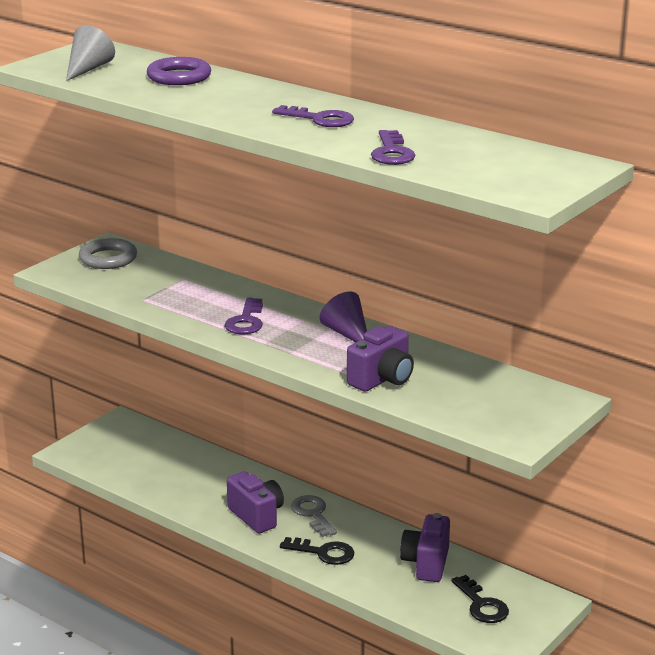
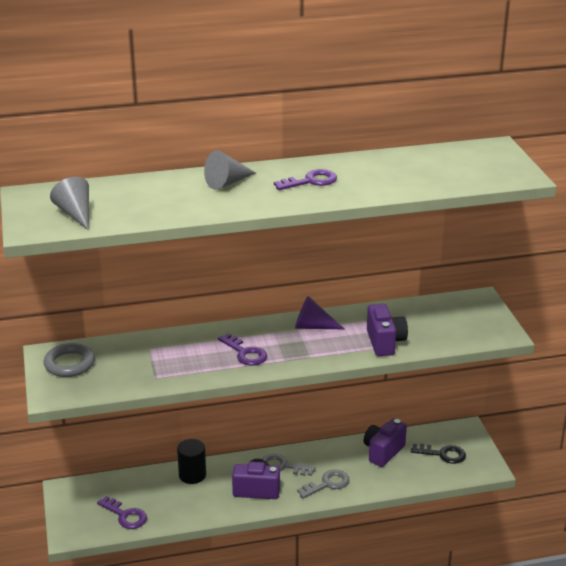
camera: 50 degrees left, 5 degrees up
(179, 77) = (151, 191): purple ring -> none
(229, 472) = (192, 475): none -> black cylinder
(251, 94) = (227, 182): none -> grey cone
(323, 553) = (327, 484): black key -> grey key
(391, 152) = (401, 184): purple key -> purple key (125, 515)
(426, 563) = (383, 452): purple camera -> purple camera turned 75 degrees clockwise

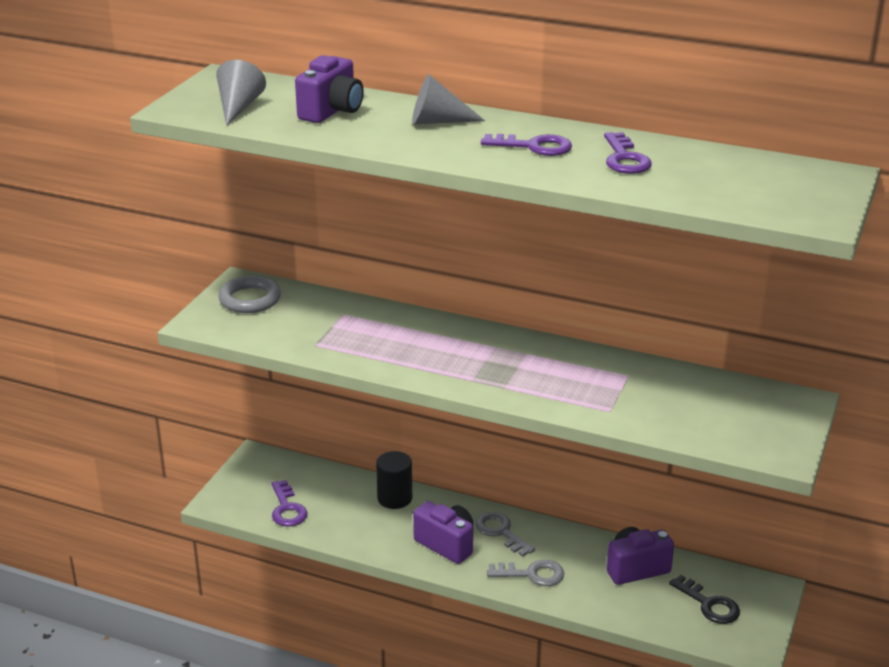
camera: 35 degrees right, 0 degrees up
(245, 353) = (437, 356): purple key -> purple key (625, 159)
(312, 326) = (548, 356): purple cone -> none
(385, 342) = (614, 405): purple camera -> purple camera (332, 111)

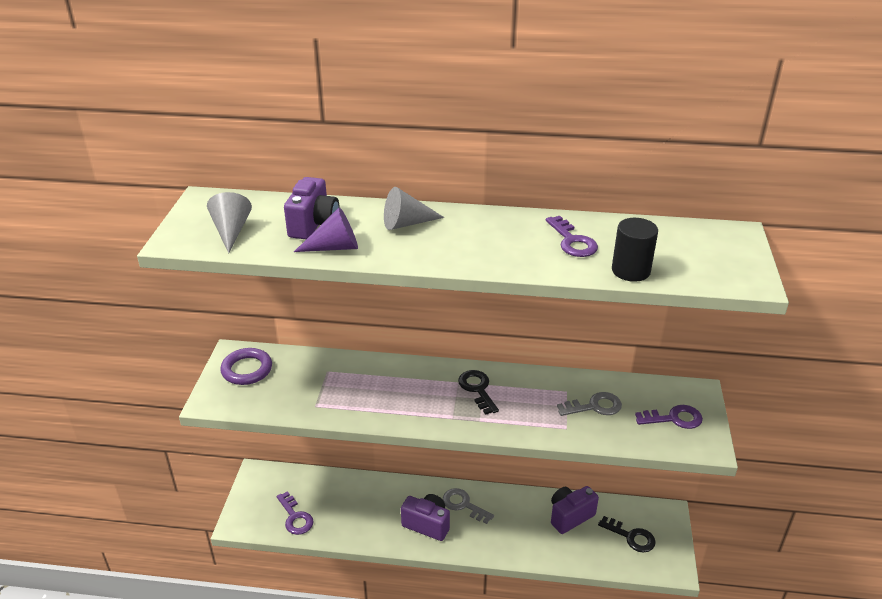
camera: 15 degrees left, 5 degrees up
(250, 299) = (247, 369): grey ring -> purple ring
(345, 133) = (335, 247): none -> purple cone
(394, 498) = (375, 490): black cylinder -> black cylinder (631, 270)
(517, 357) = (477, 389): none -> black key
(532, 574) = (498, 538): grey key -> grey key (594, 406)
(534, 147) = (496, 239): purple key -> purple key (674, 418)

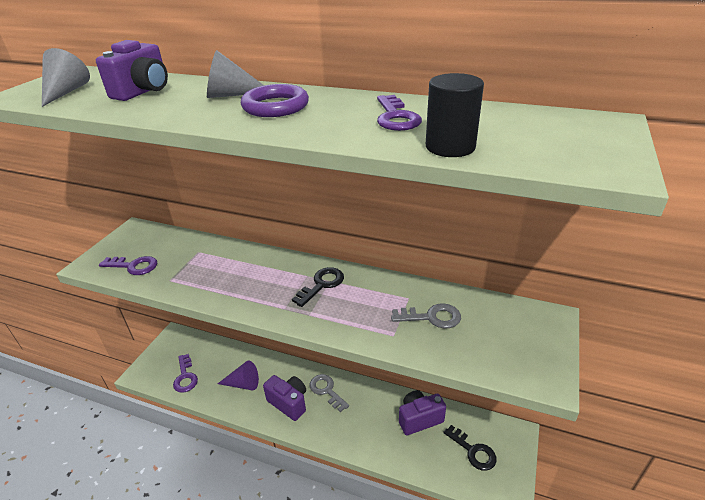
camera: 15 degrees right, 0 degrees up
(247, 369) = (135, 243): purple ring -> purple ring (275, 106)
(335, 247) = (143, 108): purple cone -> purple cone (243, 384)
(477, 389) = (322, 284): black key -> black key turned 45 degrees clockwise
(674, 418) = (515, 342): purple key -> purple key (133, 266)

